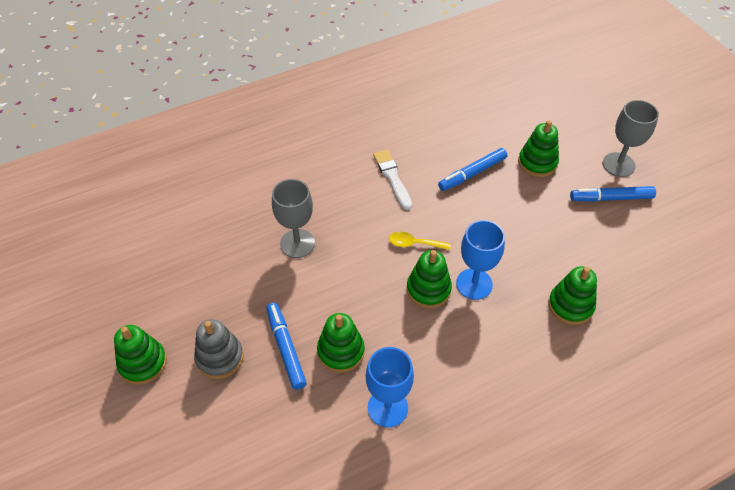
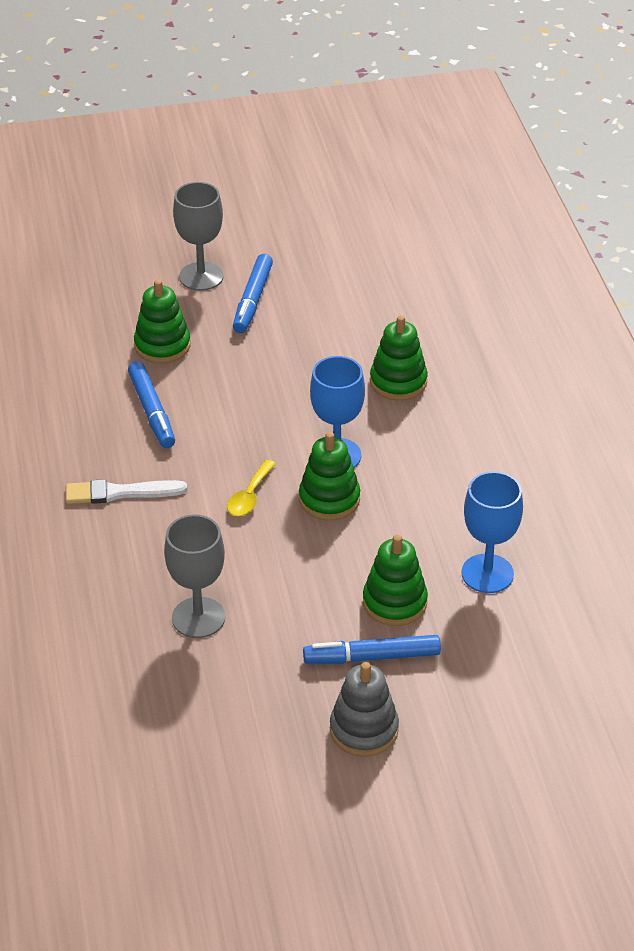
camera: 75 degrees left, 10 degrees down
(143, 363) = (345, 819): green stacking toy -> none

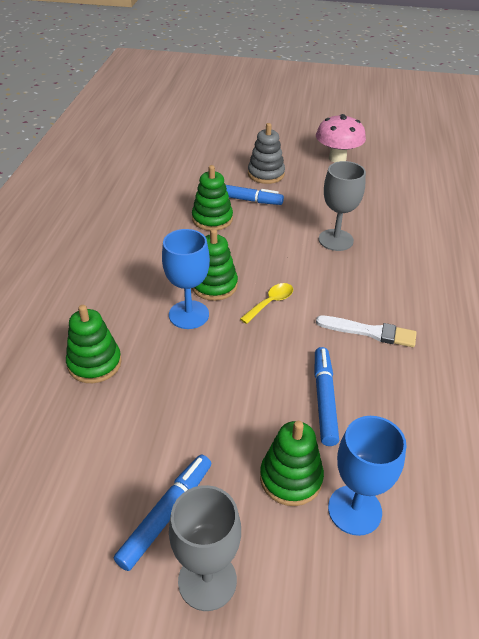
camera: 160 degrees left, 0 degrees up
(252, 820) = (337, 158): none -> pink mushroom
(487, 573) = (147, 219): blue goblet -> blue goblet (354, 510)

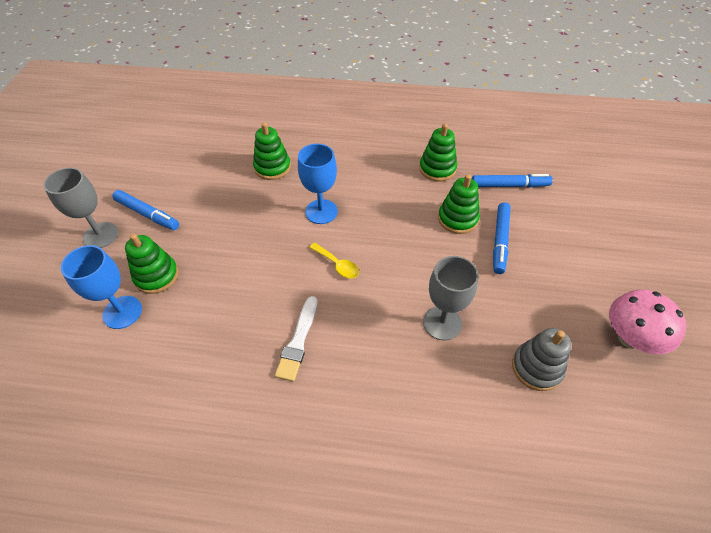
camera: 90 degrees right, 10 degrees up
(214, 285) = (358, 225): green stacking toy -> green stacking toy (437, 169)
(266, 174) = (559, 260): grey stacking toy -> grey stacking toy (536, 367)
(324, 399) = (222, 299): blue marker -> blue marker (509, 185)

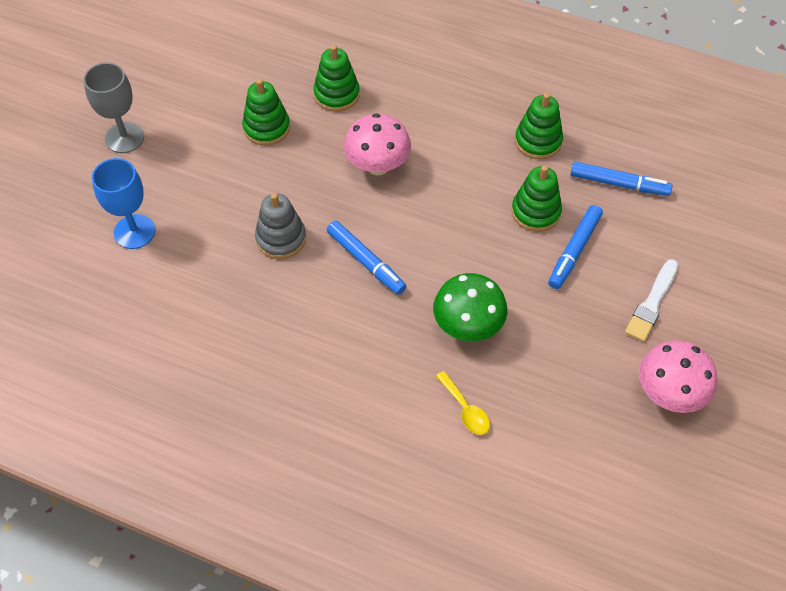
camera: 15 degrees right, 5 degrees up
(147, 214) = (179, 123): blue marker -> blue marker (366, 262)
(156, 276) = (176, 200): green stacking toy -> green stacking toy (266, 128)
(298, 341) = (308, 306): white brush -> white brush (652, 303)
(321, 211) = (377, 165): blue goblet -> pink mushroom
(337, 265) = (375, 234): yellow spoon -> yellow spoon (465, 409)
(442, 323) = (468, 326): grey goblet -> green mushroom
(536, 367) = (550, 396): grey stacking toy -> grey stacking toy (281, 238)

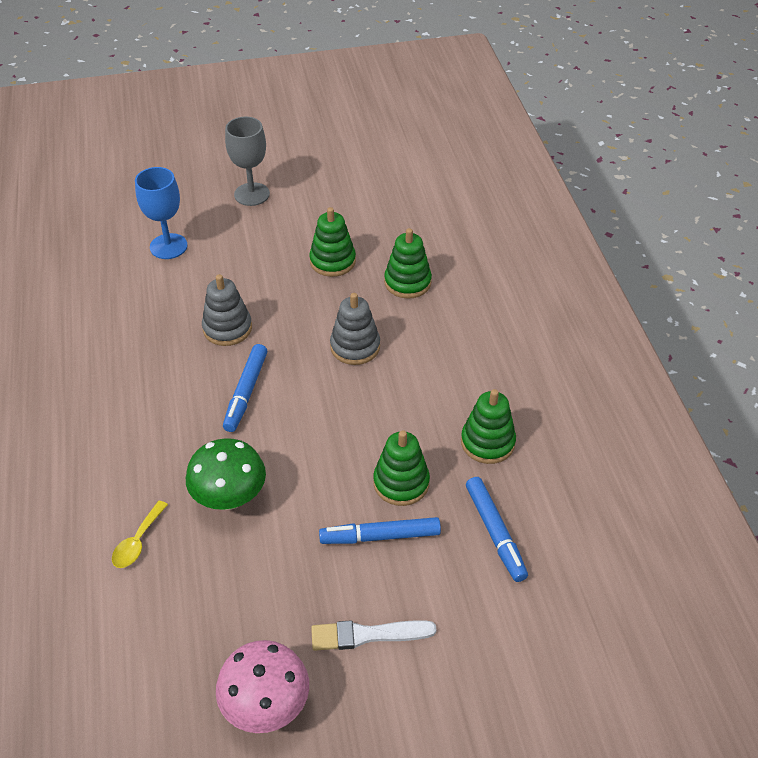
camera: 55 degrees right, 10 degrees down
(377, 165) = (355, 347): pink mushroom -> grey stacking toy

